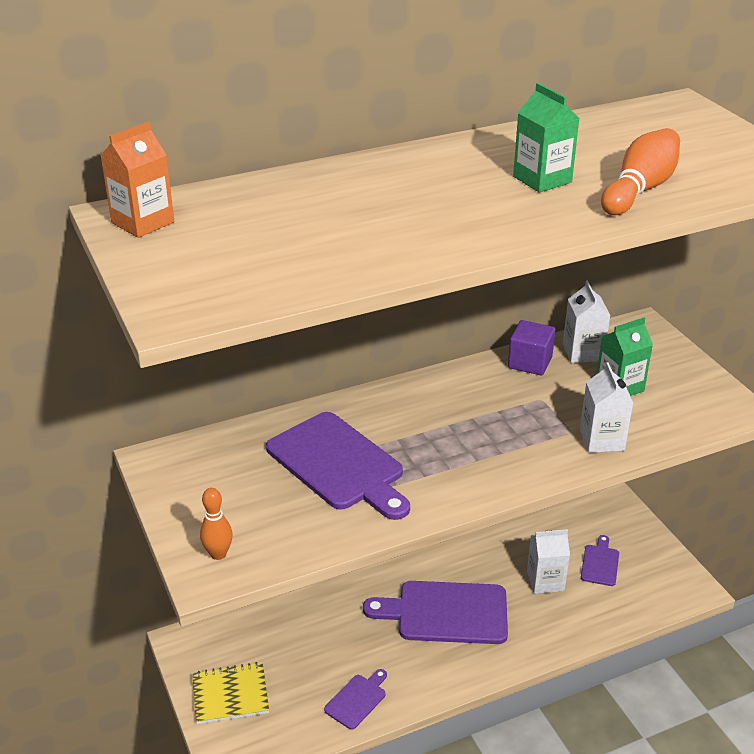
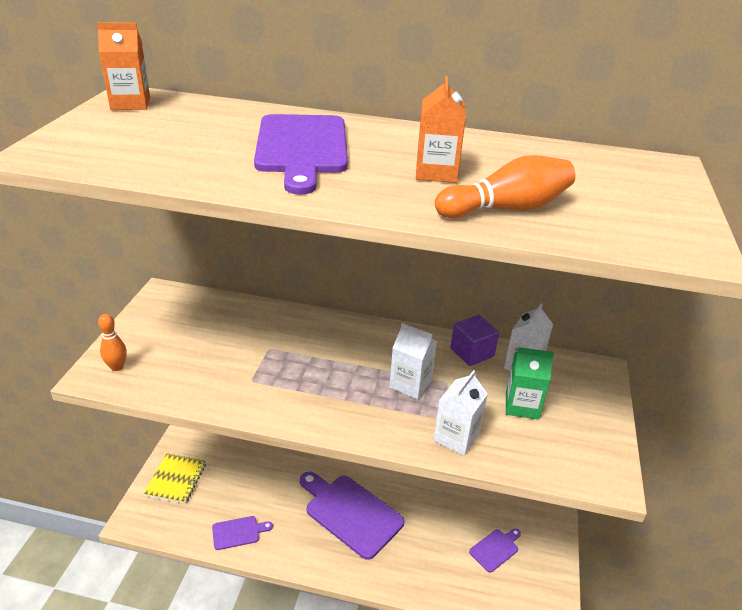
camera: 35 degrees right, 0 degrees up
(230, 695) = (176, 479): yellow notebook -> yellow notebook turned 75 degrees clockwise
(338, 465) = (254, 352): purple cutting board -> purple cutting board (301, 148)
(542, 179) = (436, 172): green carton -> orange carton
(545, 581) = (441, 535): white carton -> white carton (410, 384)

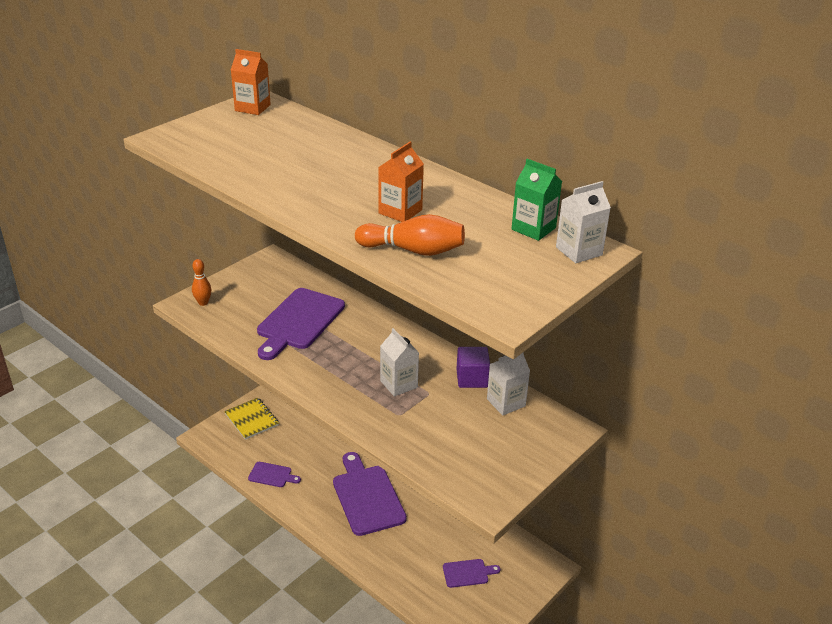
camera: 30 degrees right, 0 degrees up
(176, 479) = (251, 420): yellow notebook -> yellow notebook turned 75 degrees counterclockwise
(301, 148) = (329, 170): purple cutting board -> purple cutting board (298, 321)
(456, 437) = (398, 432): white carton -> white carton (579, 251)
(522, 405) = (473, 430): green carton -> green carton (533, 229)

